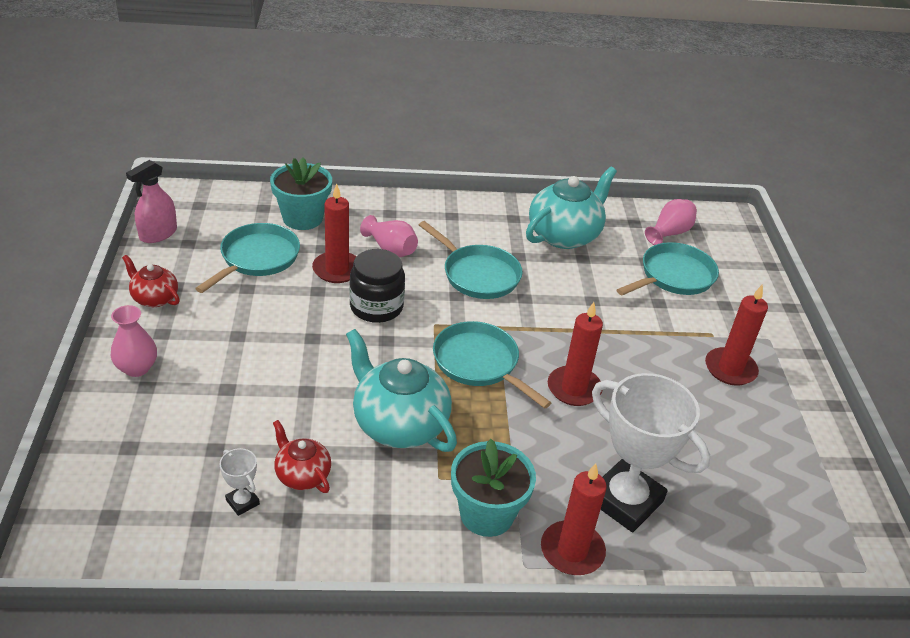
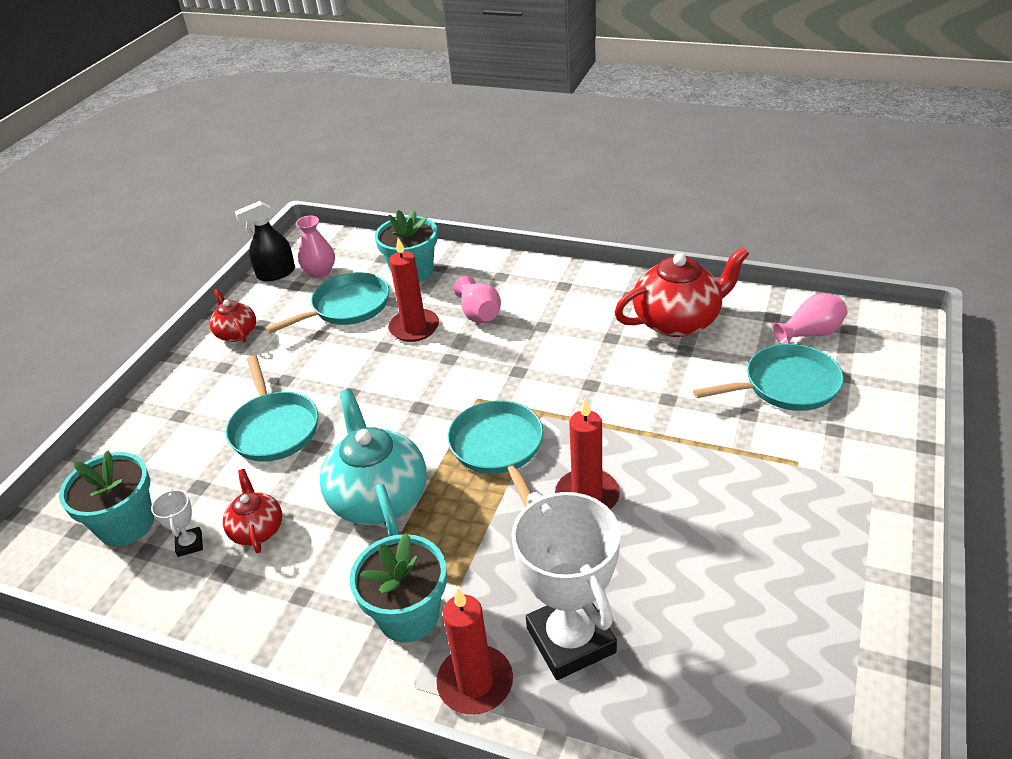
camera: 30 degrees right, 0 degrees up
(137, 368) = (182, 396): pink vase -> pink vase (320, 272)
(158, 234) = (276, 273): pink spray bottle -> black spray bottle
(162, 499) = (126, 525): none -> turquoise flower pot
(376, 307) = (429, 371): black jar -> none
(477, 275) = (554, 352): turquoise pan -> turquoise pan (274, 428)
(564, 235) = (678, 321): turquoise teapot -> red teapot
(730, 369) = (796, 509): red candle -> none

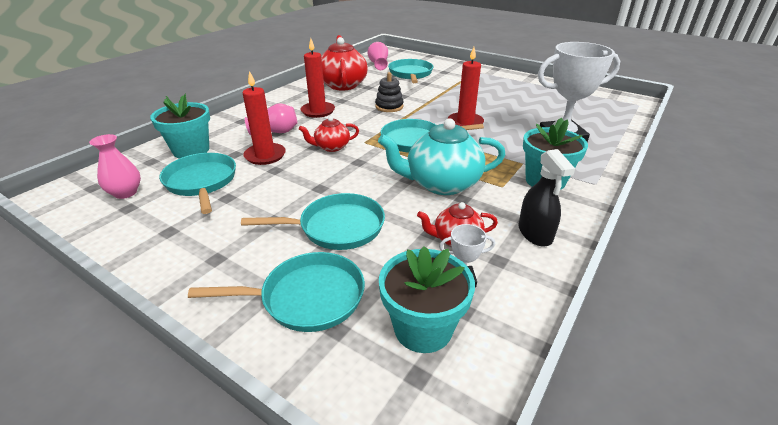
camera: 80 degrees left, 5 degrees down
(170, 439) = (307, 298): none -> turquoise pan
(236, 333) = (165, 248): red teapot -> red teapot (331, 147)
(276, 273) = (88, 219): black spray bottle -> black spray bottle (535, 233)
(475, 682) = (590, 165): red candle -> red candle (318, 111)
(611, 393) = (389, 106): none -> black stacking toy

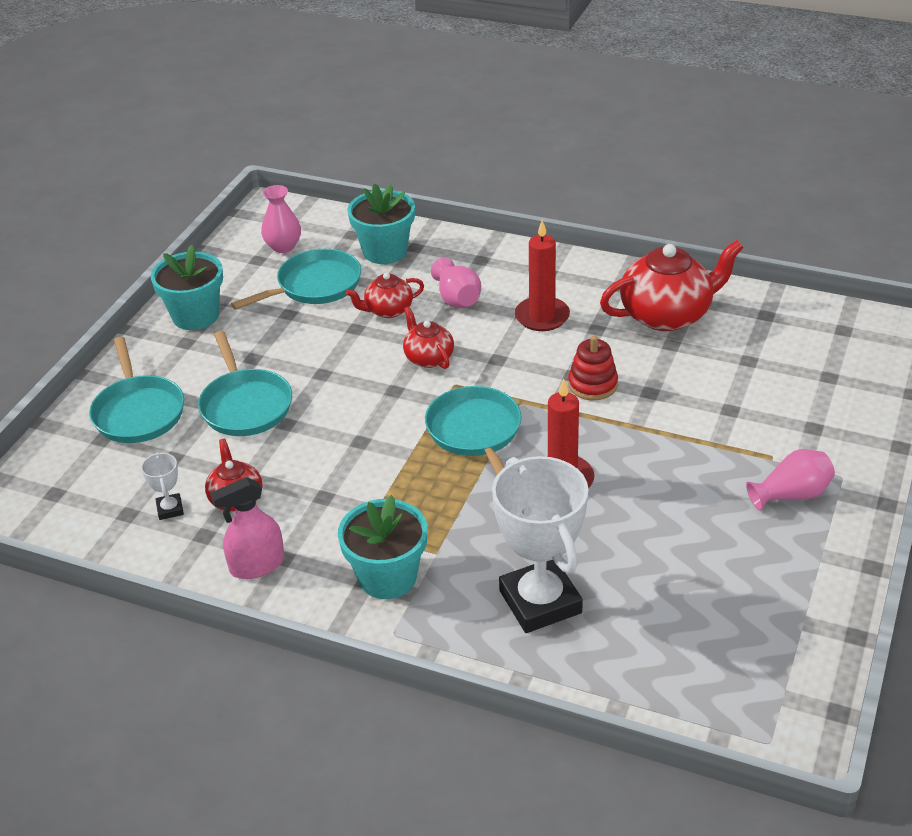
camera: 80 degrees right, 5 degrees up
(265, 156) = (388, 310): red candle -> red teapot
(378, 64) = (803, 333): pink vase -> pink vase (791, 495)
(389, 106) = (592, 385): black stacking toy -> red stacking toy
(410, 74) = (771, 384): turquoise pan -> none
(423, 328) = (104, 490): turquoise flower pot -> turquoise flower pot (195, 316)
(441, 184) = (355, 474): turquoise teapot -> none
(535, 233) = (257, 565): black spray bottle -> pink spray bottle

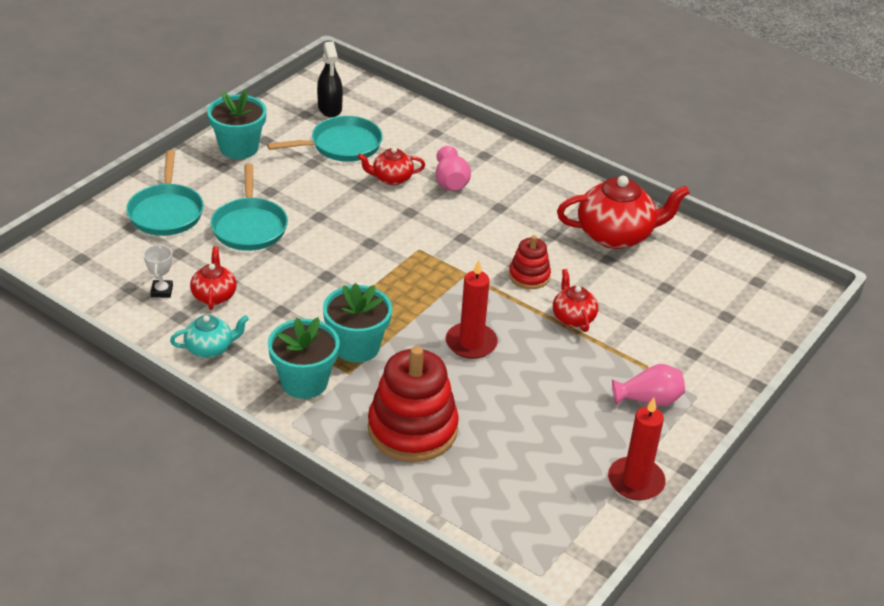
camera: 10 degrees right, 0 degrees up
(257, 565) = (210, 348): pink spray bottle -> turquoise teapot
(283, 246) = (330, 108): pink vase -> black spray bottle
(385, 251) = (409, 130): turquoise flower pot -> turquoise flower pot (357, 347)
(428, 358) = (407, 224): red teapot -> red teapot (573, 317)
(476, 433) = (419, 291): turquoise pan -> none
(540, 602) = (412, 429): white trophy -> red stacking toy
(542, 316) = (513, 212): red candle -> red candle (635, 481)

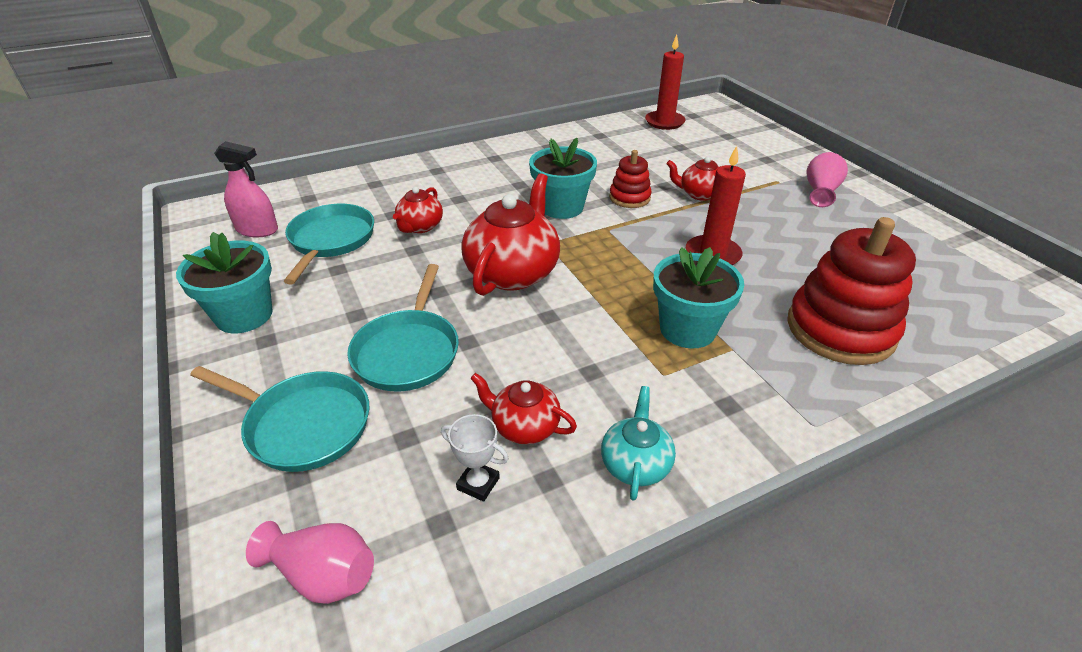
camera: 60 degrees left, 0 degrees up
(249, 226) = (408, 351): turquoise pan -> turquoise pan turned 75 degrees clockwise
(304, 382) = (736, 390): turquoise flower pot -> turquoise flower pot (562, 207)
(330, 108) = (257, 230): black spray bottle -> pink spray bottle
(451, 182) = (459, 197): pink vase -> pink vase (323, 574)
(616, 235) = (601, 147): red teapot -> red teapot (513, 272)
(635, 481) = (927, 226): red candle -> red candle (664, 122)

